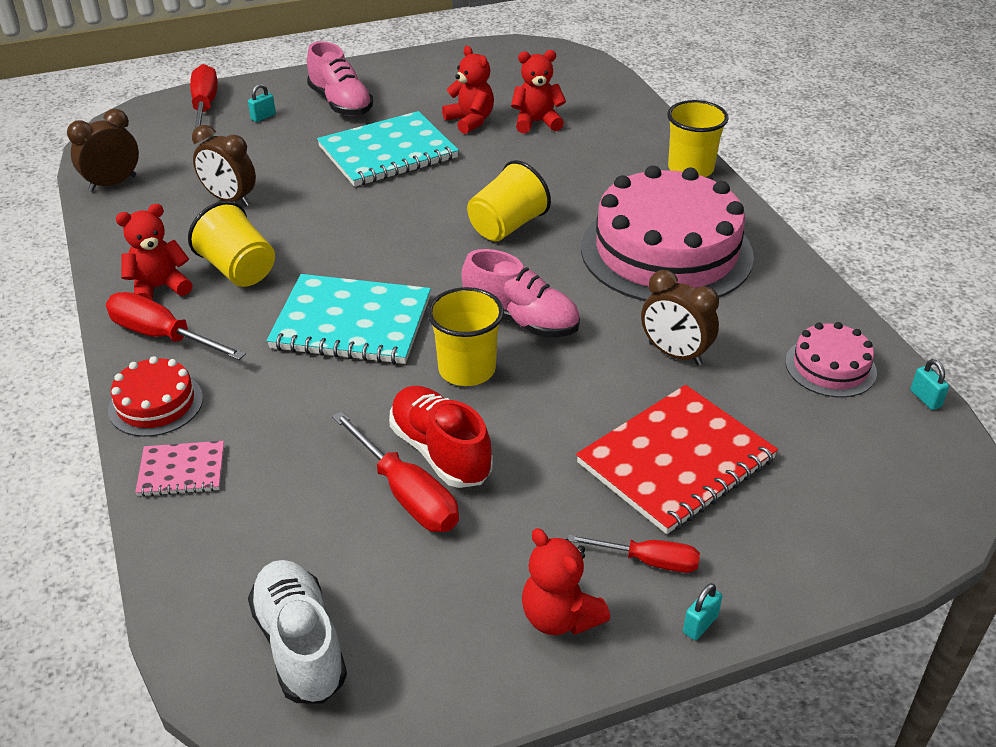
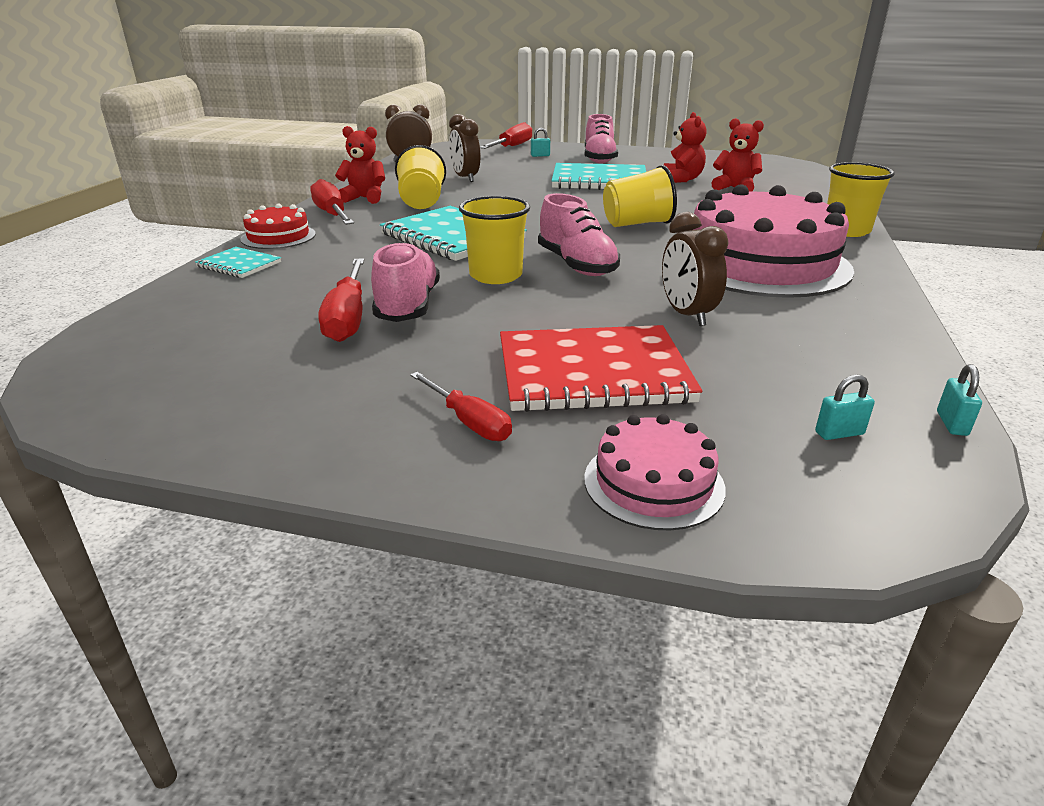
camera: 35 degrees right, 10 degrees down
(181, 471) = (239, 265): pink notebook -> turquoise notebook
(300, 645) = (146, 361): white shoe -> none
(440, 452) = (408, 306): red shoe -> pink shoe
(559, 617) = (337, 424): red teddy bear -> none
(700, 624) = (449, 484): turquoise padlock -> turquoise padlock (839, 433)
(830, 367) = (849, 367): pink cake -> pink cake (653, 483)

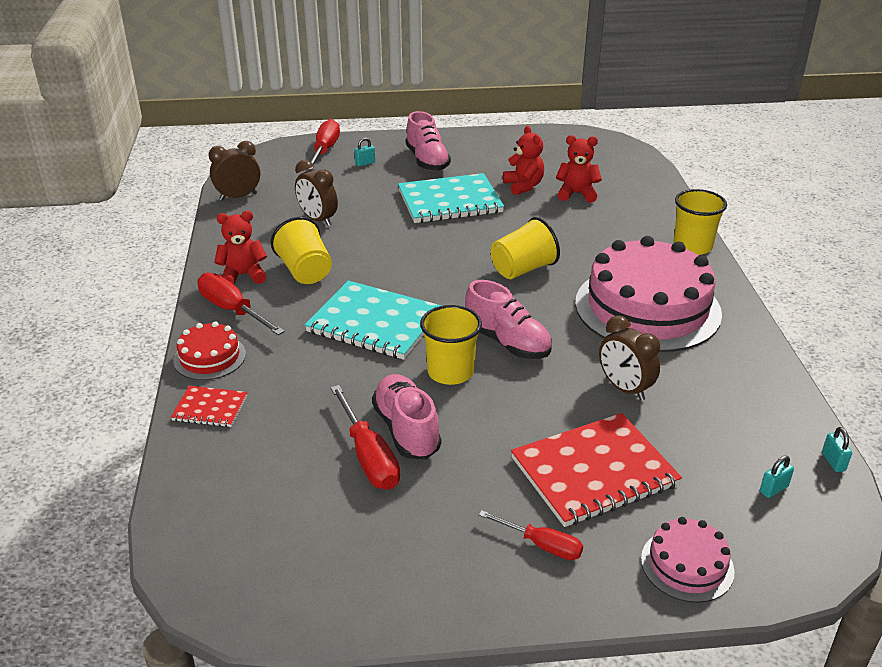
camera: 20 degrees left, 5 degrees up
(239, 265) = (210, 408): turquoise notebook -> red notebook

